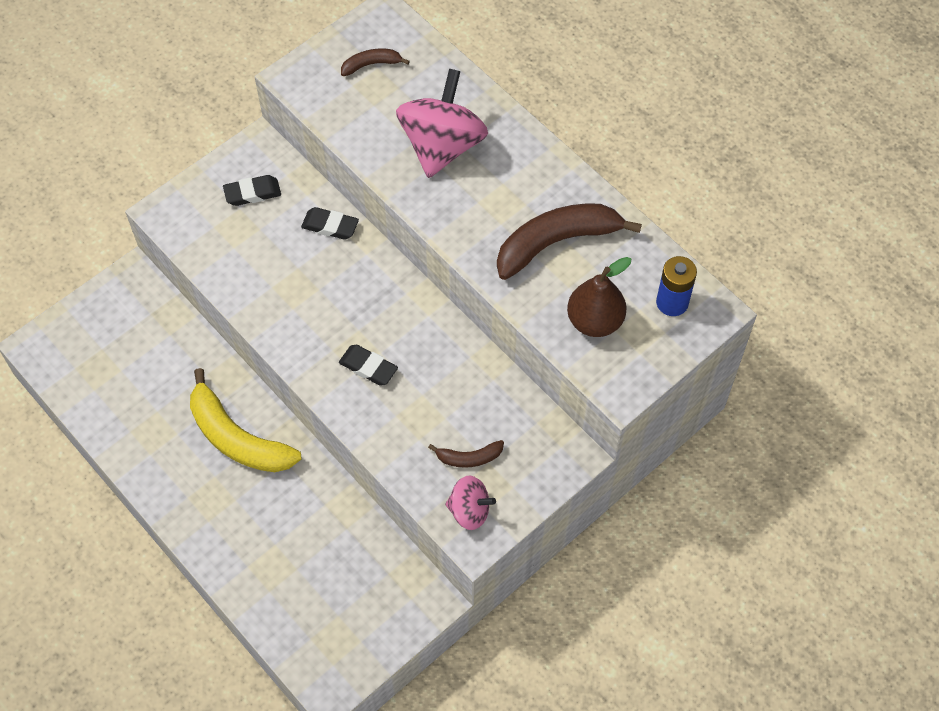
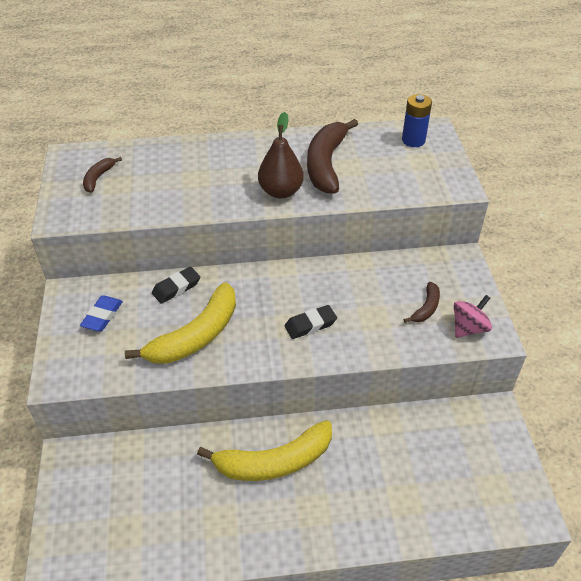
camera: 55 degrees left, 15 degrees down
(252, 193) = (102, 316): black eraser -> blue eraser
(284, 282) = (196, 336): none -> yellow banana
(442, 146) = (200, 177): pink spinning top -> none
(595, 321) = (399, 175): brown pear -> brown pear (281, 191)

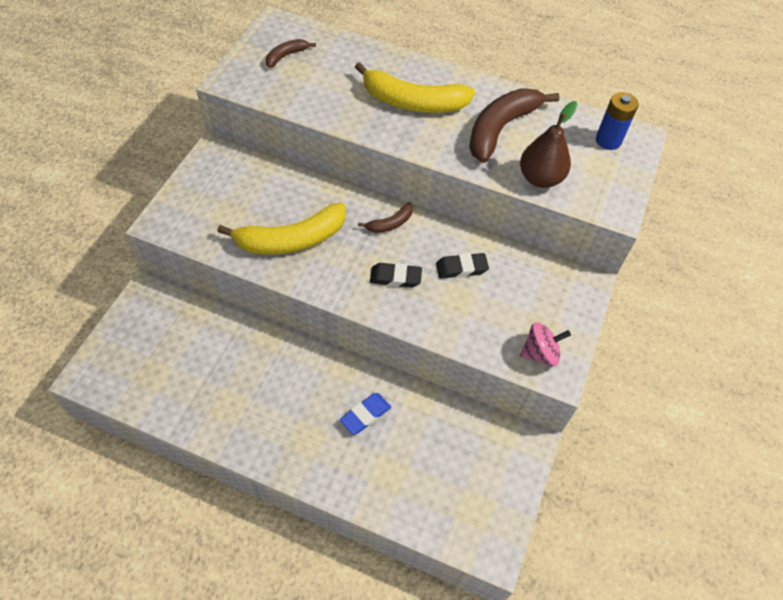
camera: 25 degrees right, 10 degrees up
(102, 316) = (228, 185): blue eraser -> blue eraser (365, 415)
(176, 288) = (304, 188): black eraser -> black eraser (461, 268)
(274, 461) = (302, 381): yellow banana -> yellow banana (413, 102)
(281, 191) = (437, 138): brown pear -> brown pear (540, 178)
(426, 308) = (514, 314): brown banana -> brown banana (390, 223)

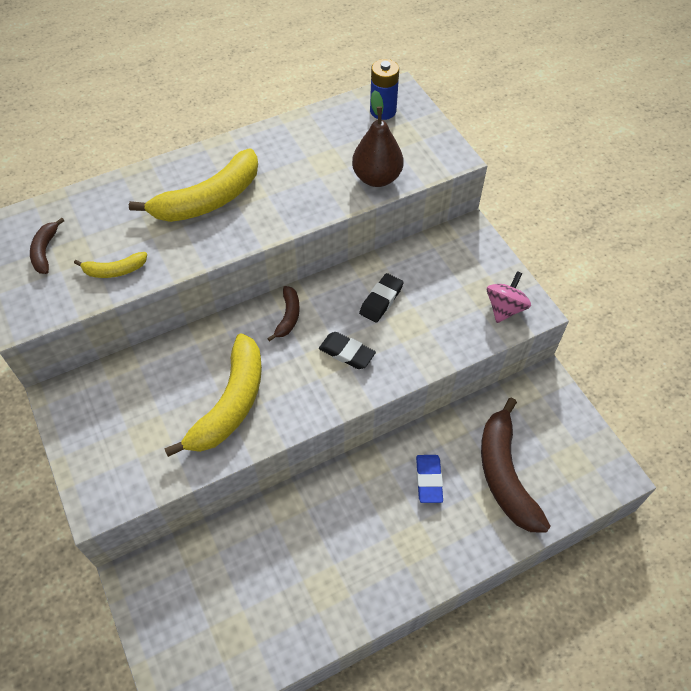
camera: 45 degrees left, 0 degrees up
(306, 97) = (114, 270): none -> yellow banana
(395, 278) = (346, 353): black eraser -> black eraser turned 75 degrees clockwise
(501, 129) = (301, 164): brown banana -> brown banana (505, 474)

